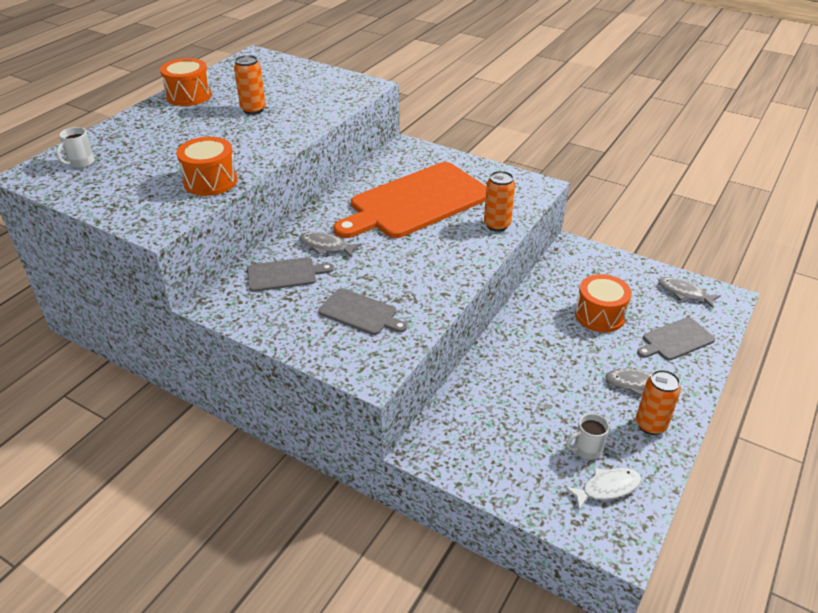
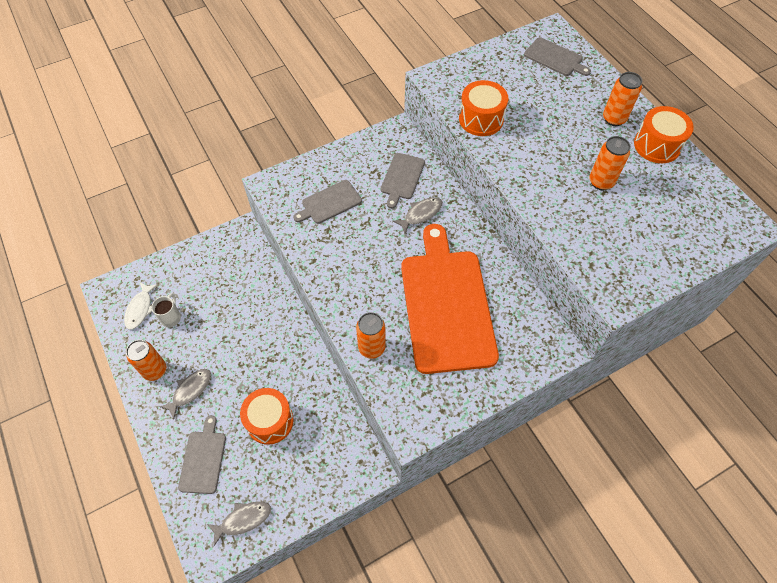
camera: 120 degrees right, 20 degrees up
(81, 163) = (555, 58): white mug -> grey cutting board
(165, 118) = (614, 119): none -> orange can

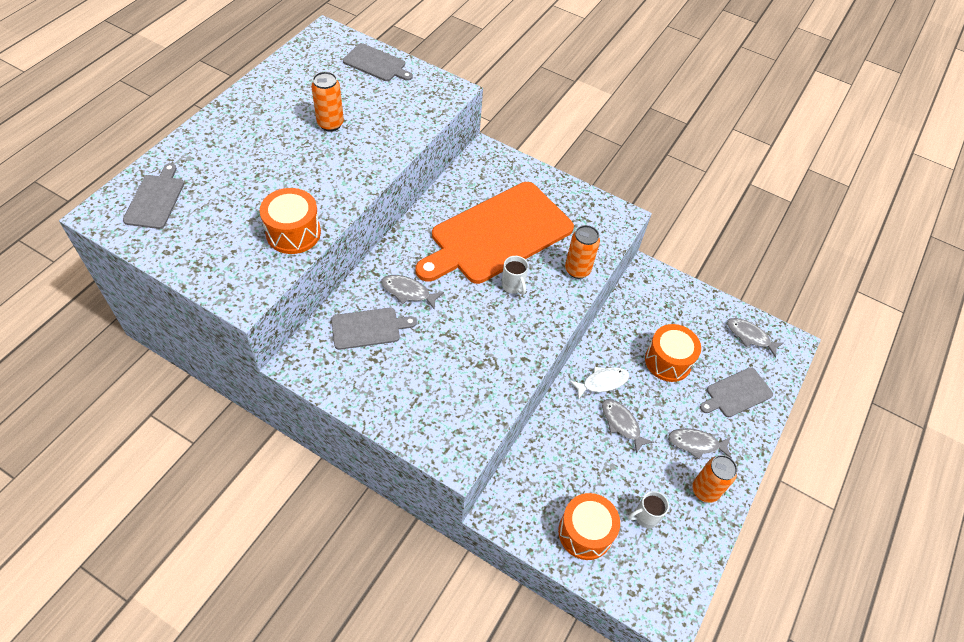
camera: 125 degrees left, 5 degrees down
(140, 309) = (661, 558): white fish -> white fish (602, 382)
(244, 346) = (622, 424): none -> grey fish
(329, 203) = (444, 380): grey cutting board -> grey cutting board (376, 64)
(384, 288) = (513, 286): none -> white mug
(614, 119) = (237, 132): orange can -> none
(657, 145) = (259, 98): orange drum -> orange drum (585, 532)

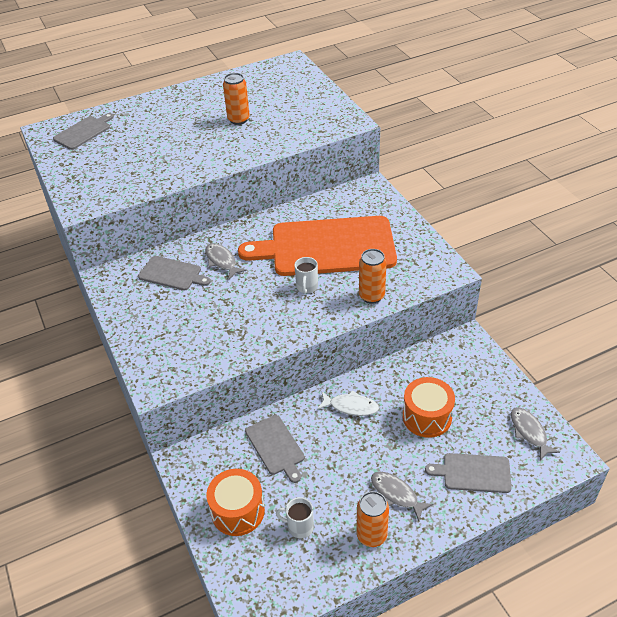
camera: 40 degrees right, 10 degrees down
(293, 233) = (148, 179): orange drum -> none
(376, 64) = (309, 90): grey cutting board -> grey cutting board (276, 447)
(622, 424) = (340, 446): grey fish -> none

